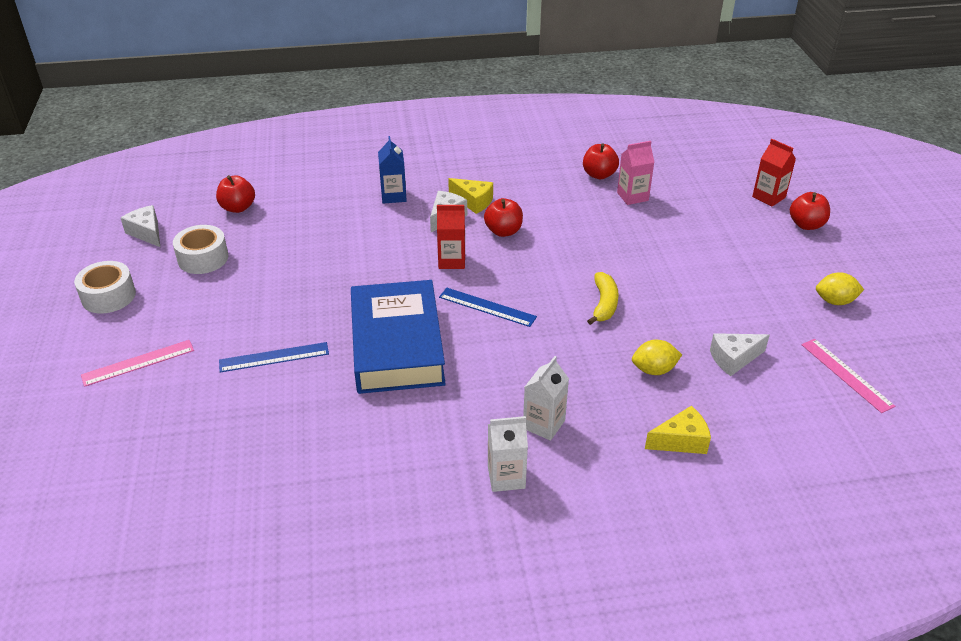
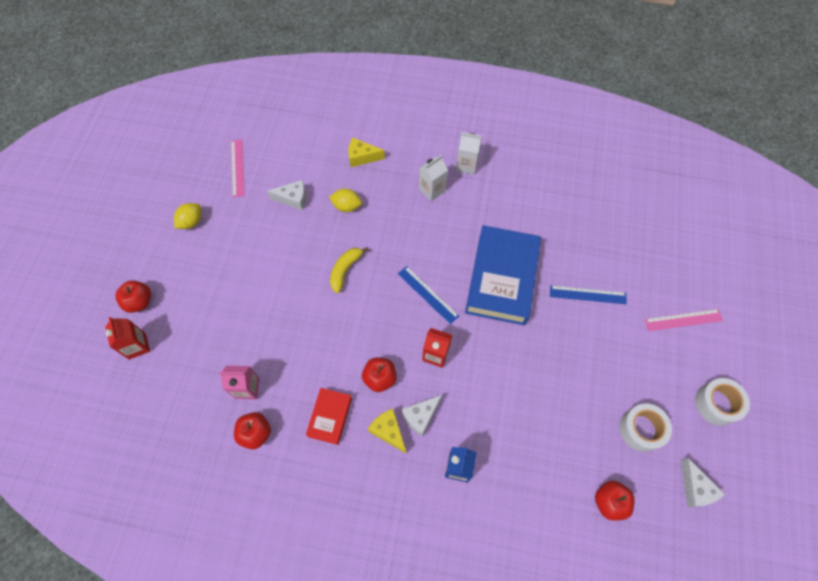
camera: 160 degrees left, 25 degrees up
(537, 197) = (330, 417): none -> red book
(835, 301) = (191, 222): yellow lemon -> yellow lemon turned 75 degrees counterclockwise

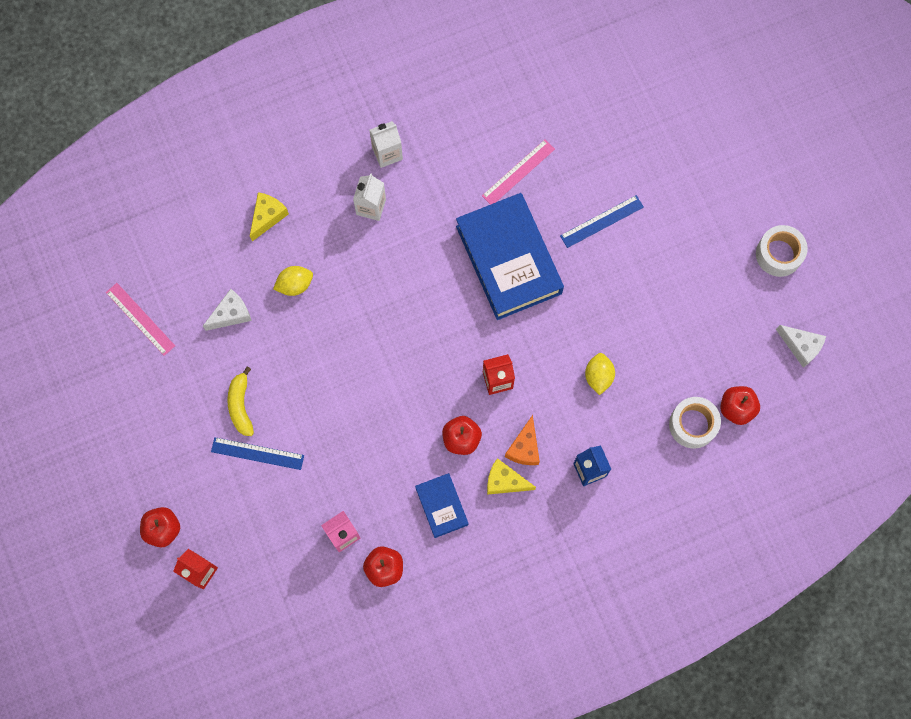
camera: 35 degrees left, 10 degrees up
(191, 222) = (142, 412): yellow lemon -> yellow lemon (598, 376)
(330, 417) = (442, 506): red book -> blue book
(345, 270) = (347, 355): yellow banana -> yellow banana (241, 405)
(362, 157) = (267, 217): yellow cheese -> yellow cheese turned 150 degrees clockwise
(420, 416) = (524, 447): white cheese -> orange cheese
(428, 294) = (447, 325): blue ruler -> blue ruler (257, 453)
(641, 429) = (726, 324): white tape -> white tape (692, 424)
(683, 320) = (705, 188): pink ruler -> pink ruler (518, 172)

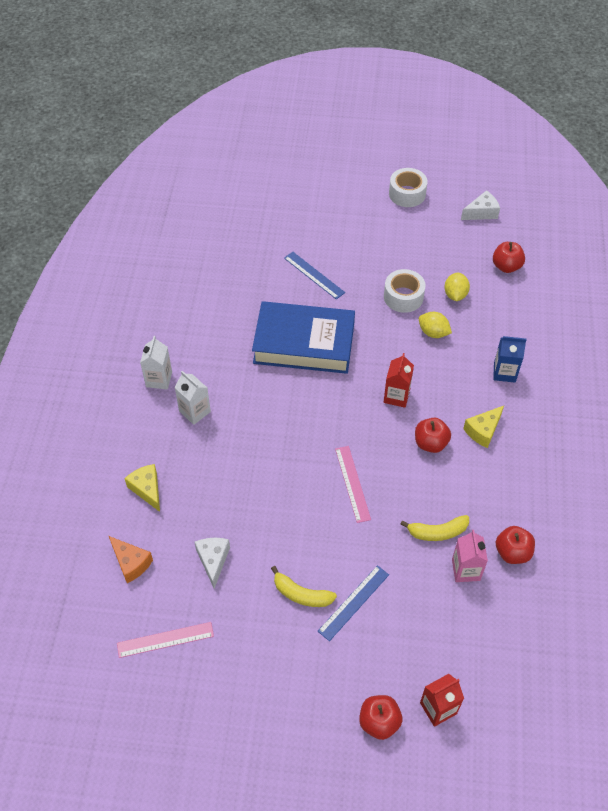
camera: 60 degrees left, 20 degrees down
(295, 285) = (221, 498): yellow lemon -> yellow lemon (455, 295)
(367, 491) = (437, 532): none -> yellow banana
(442, 506) = (480, 484): blue book -> none
(518, 172) = (239, 305): pink ruler -> pink ruler (352, 483)
(524, 447) = (462, 405): orange cheese -> orange cheese (131, 563)
(601, 221) = (314, 275): blue ruler -> blue ruler turned 45 degrees counterclockwise
(692, 424) = (504, 296): white tape -> white tape (403, 297)

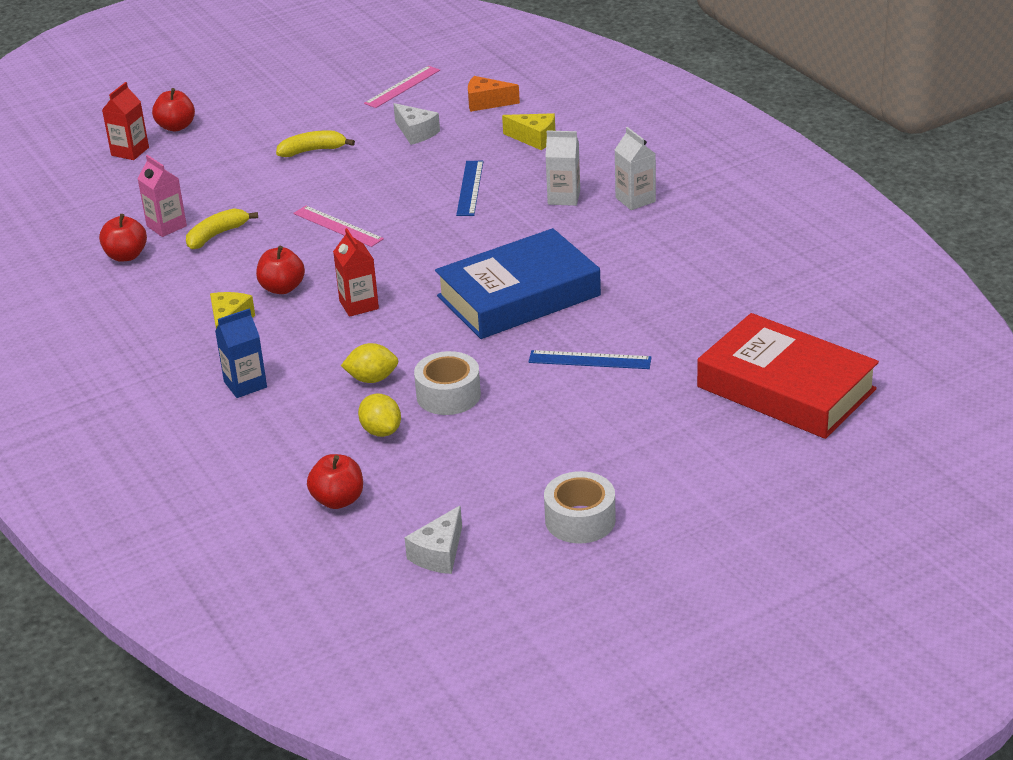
camera: 145 degrees right, 20 degrees down
(246, 203) = (786, 388): none -> red book
(353, 602) = (259, 166): blue ruler -> blue ruler (470, 188)

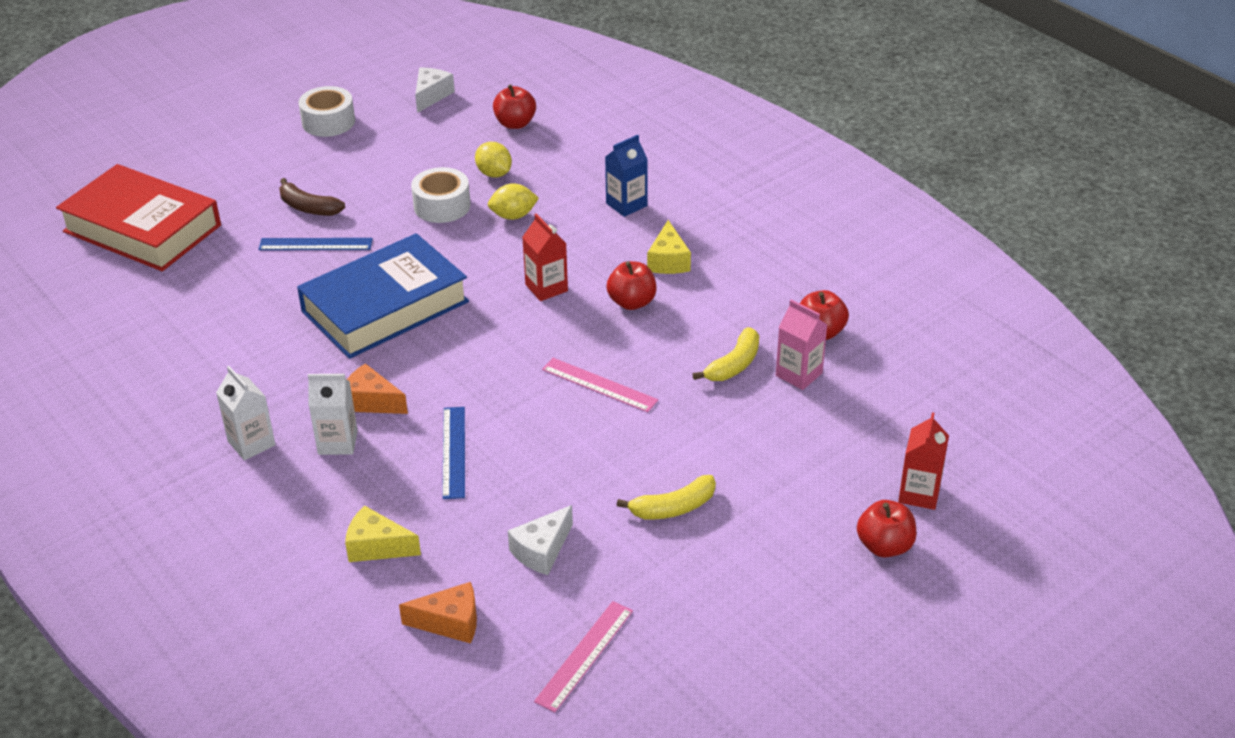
camera: 170 degrees right, 5 degrees up
(416, 133) = (542, 550): white cheese -> white cheese turned 90 degrees counterclockwise
(535, 223) = (371, 402): none -> orange cheese
(600, 402) = (308, 207): none -> brown banana

